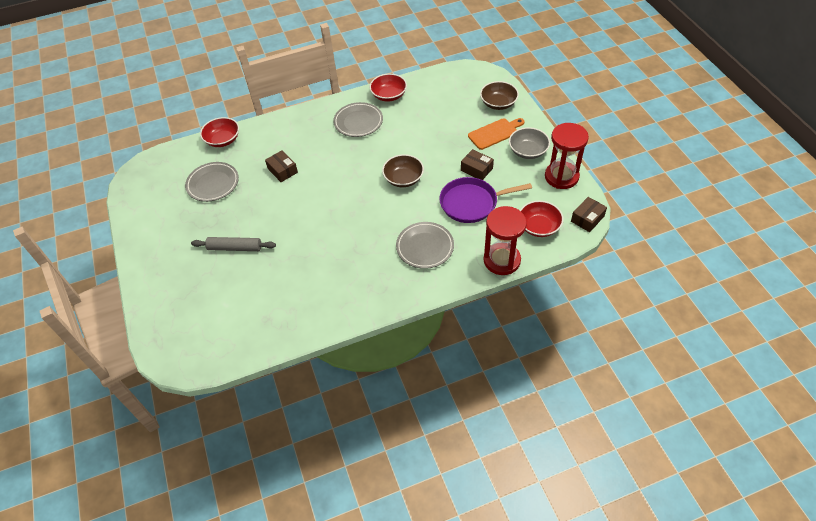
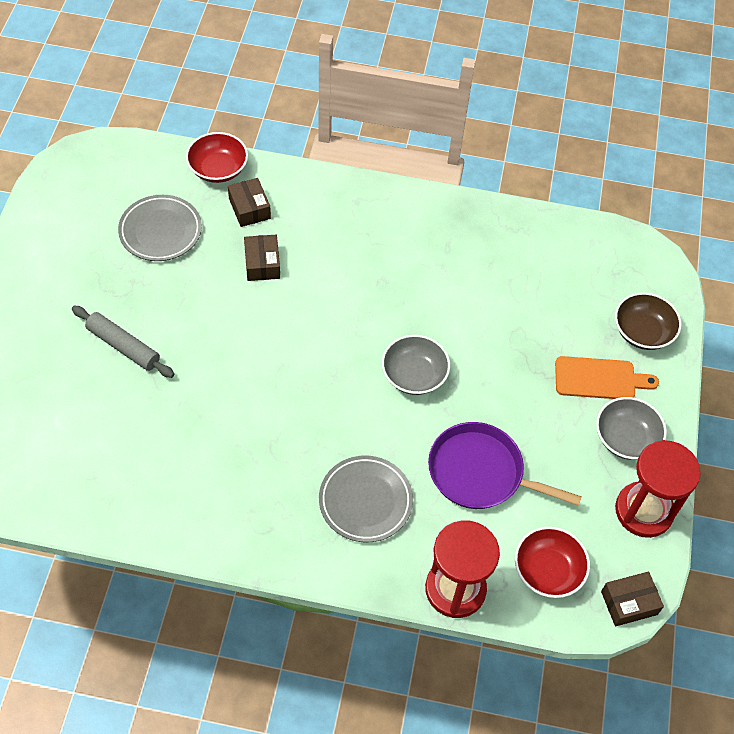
camera: 25 degrees right, 5 degrees up
(358, 122) = (417, 245): grey plate -> none
(389, 95) = (491, 225): red bowl -> none
(403, 179) = (414, 375): brown bowl -> grey bowl
(476, 169) = (528, 423): brown box -> brown box (249, 208)

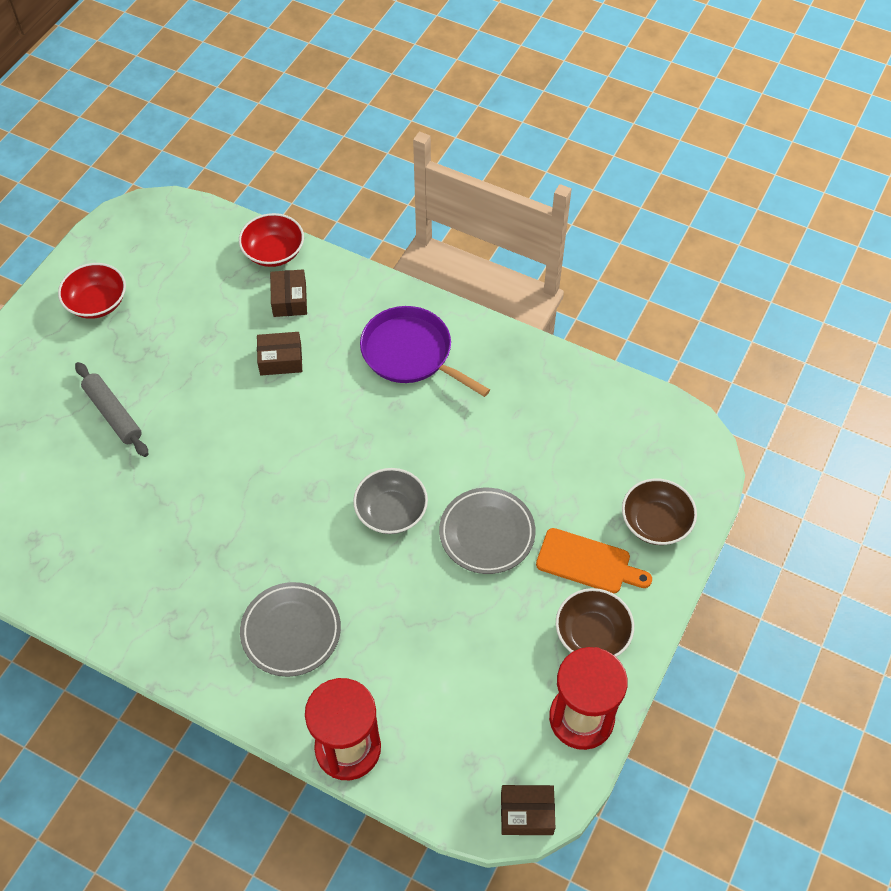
camera: 20 degrees right, 0 degrees up
(160, 231) = (193, 305): grey plate -> grey plate (487, 533)
(262, 264) = (280, 359): brown box -> brown box turned 75 degrees clockwise
(480, 472) = (421, 632): purple pan -> purple pan (410, 353)
(548, 570) = (452, 755): red bowl -> red bowl (97, 302)
(626, 438) = (592, 634): grey bowl -> brown bowl

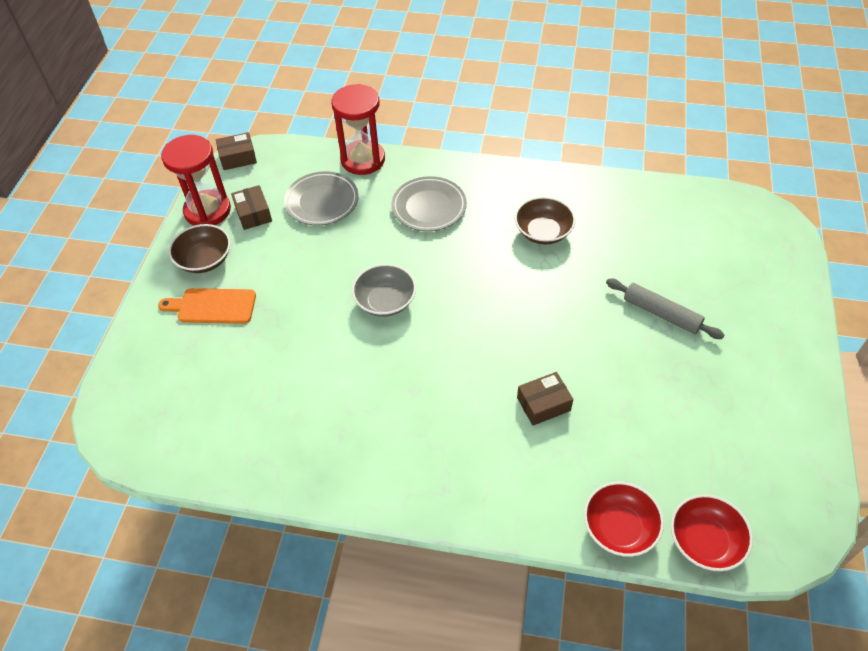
camera: 165 degrees right, 5 degrees down
(97, 302) = (758, 411): red bowl -> red bowl (705, 541)
(289, 299) = (570, 472): brown box -> brown box (253, 214)
(410, 353) = (419, 447): purple pan -> none
(487, 533) = (301, 306): grey plate -> grey plate (322, 202)
(655, 522) = (156, 351): brown bowl -> brown bowl (543, 232)

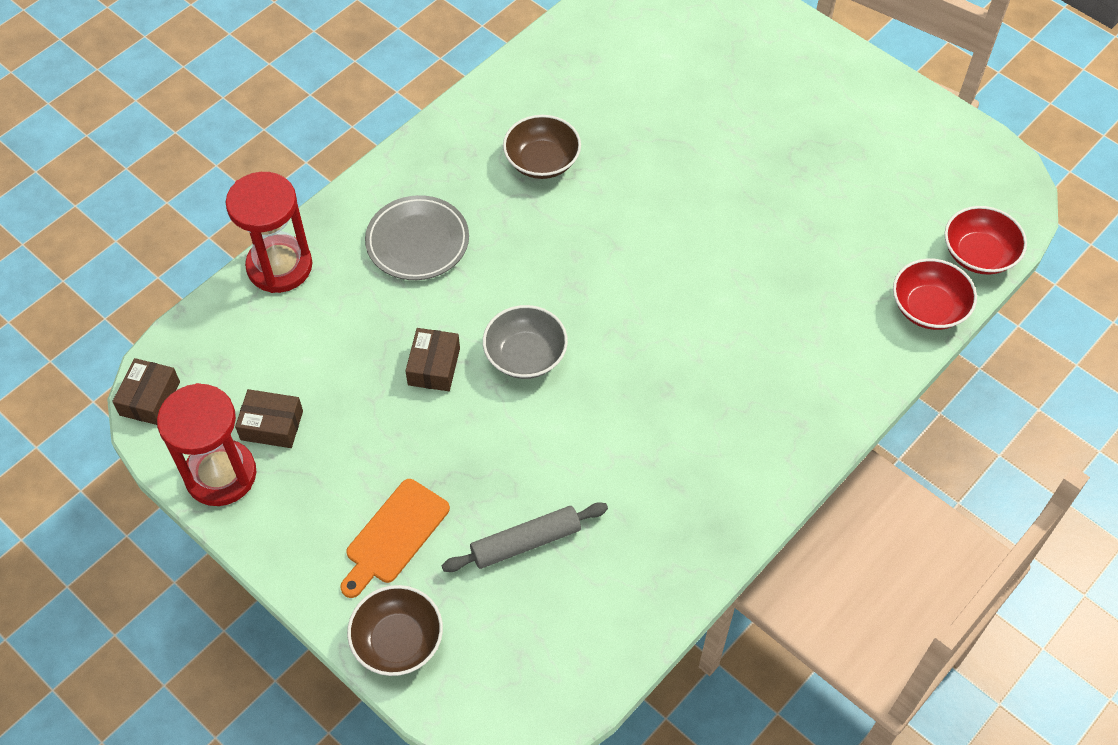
camera: 60 degrees left, 5 degrees up
(204, 260) = (307, 513): brown bowl -> brown bowl (398, 641)
(322, 202) = (315, 343): grey plate -> none
(543, 404) = (760, 288): brown box -> brown box (434, 366)
(661, 313) = (723, 131): grey rolling pin -> grey rolling pin (525, 542)

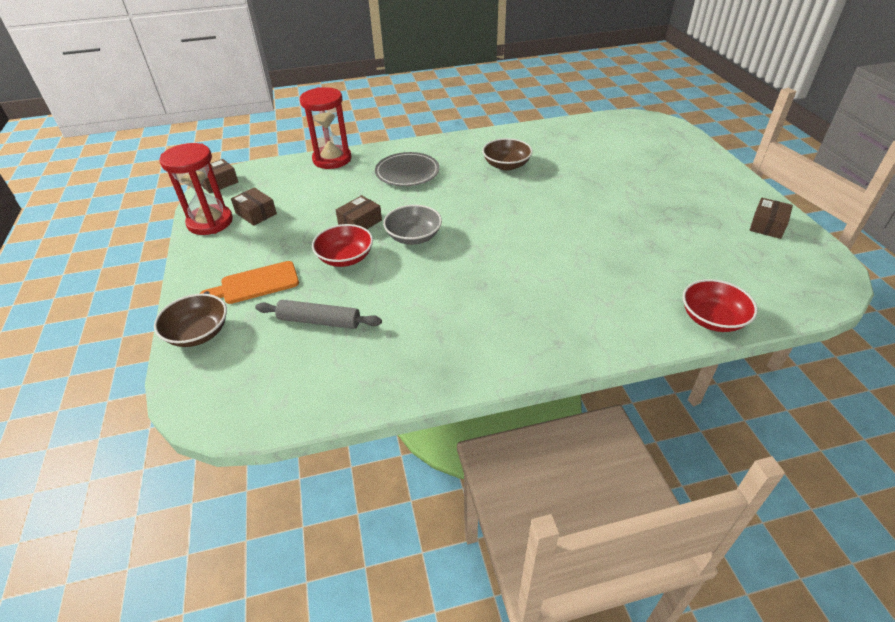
camera: 35 degrees right, 15 degrees down
(913, 129) = (767, 225): none -> brown box
(979, 254) = (777, 305): red bowl -> red bowl (345, 258)

